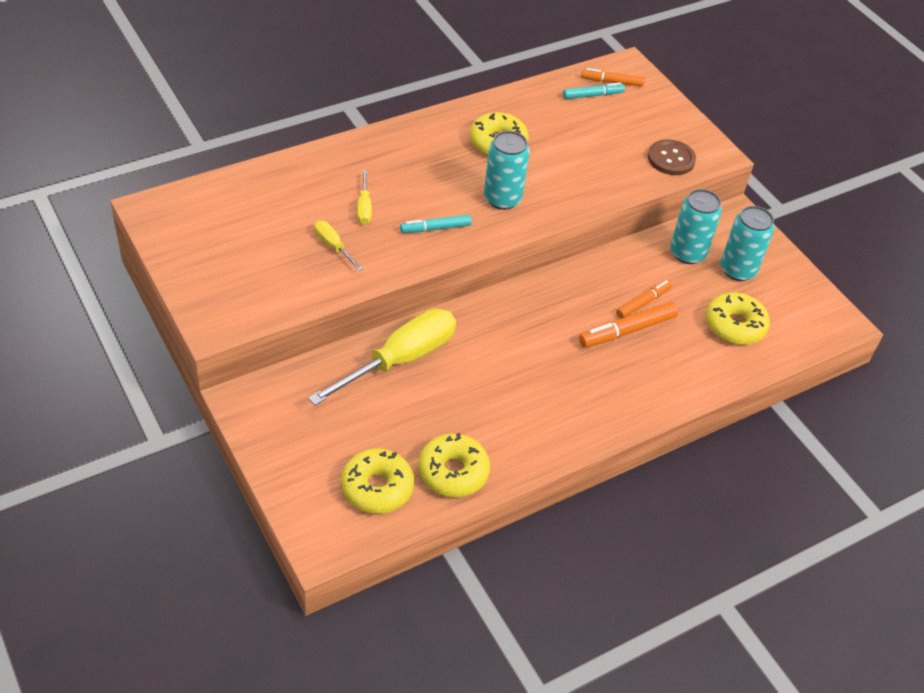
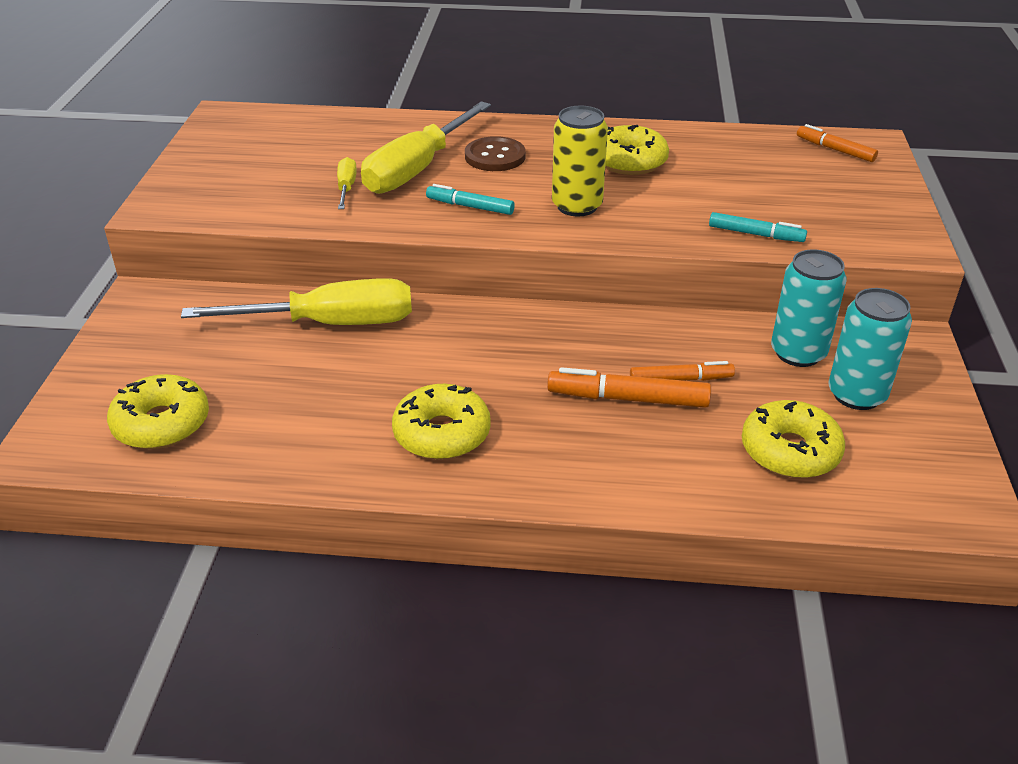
camera: 40 degrees right, 10 degrees down
(364, 207) = (417, 169): yellow screwdriver -> yellow screwdriver, size x2.21
(453, 472) = (255, 446): yellow donut -> yellow donut (442, 433)
(502, 199) = (577, 206): turquoise can -> yellow can
(592, 95) = (796, 154): turquoise marker -> turquoise marker (756, 234)
(671, 159) = (840, 234): brown button -> brown button (495, 156)

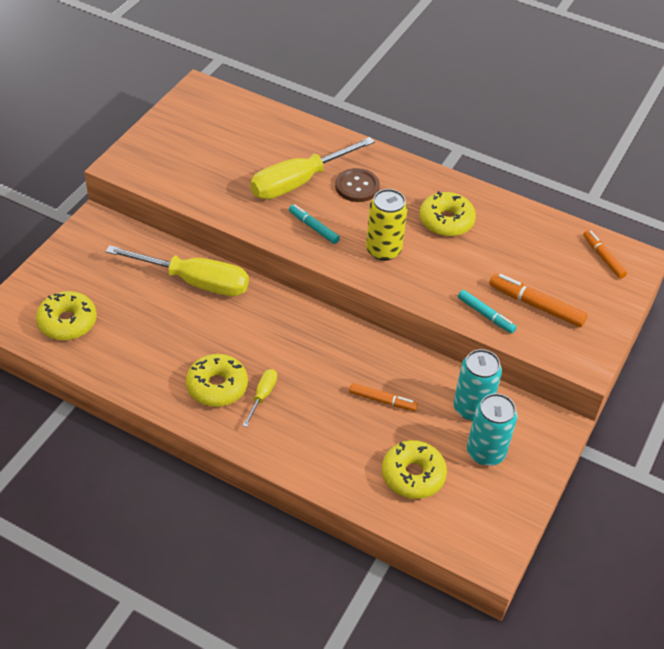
camera: 20 degrees right, 10 degrees up
(346, 187) = (244, 184): yellow screwdriver -> yellow screwdriver (262, 396)
(628, 399) = (340, 402): orange marker -> orange marker (536, 305)

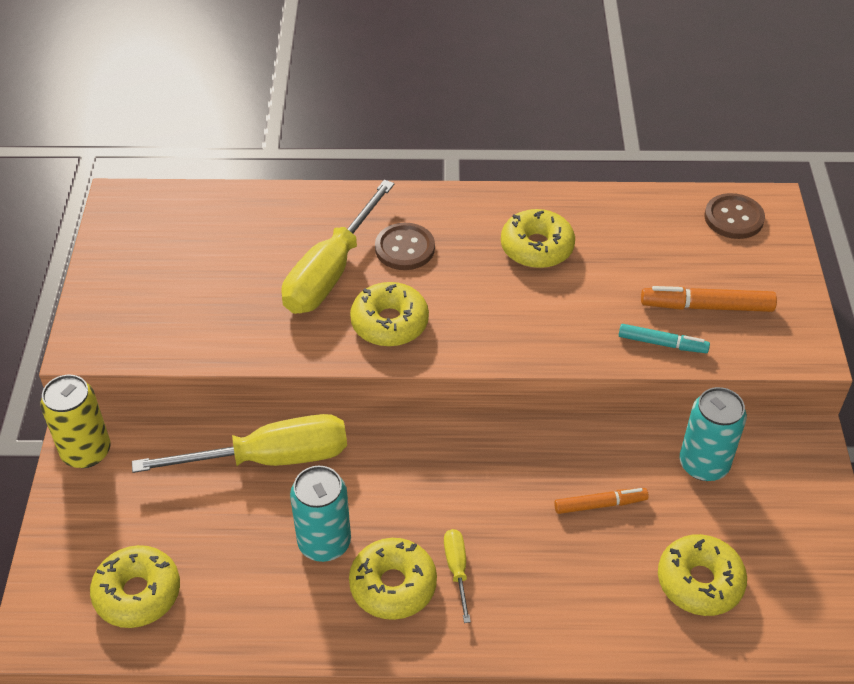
camera: 25 degrees left, 0 degrees up
(313, 227) = (389, 323): turquoise marker -> yellow donut
(383, 250) = (492, 315): yellow can -> yellow can (86, 451)
(485, 452) = (756, 511): turquoise can -> turquoise can (324, 542)
(603, 257) = (733, 218): orange marker -> brown button

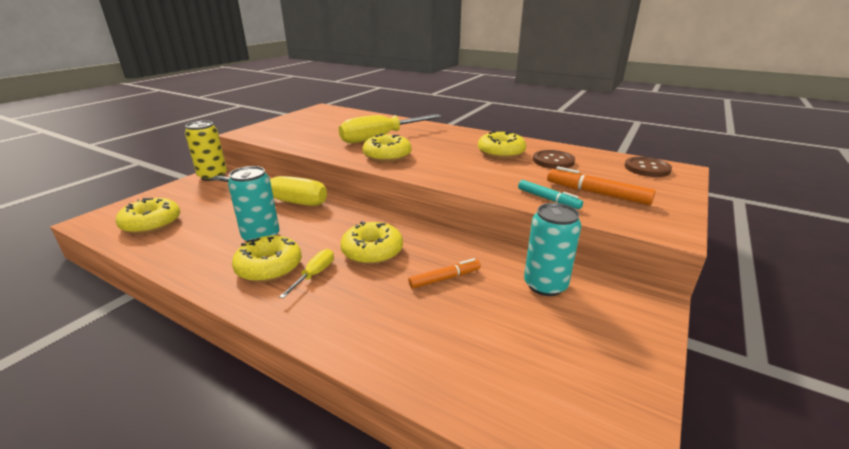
camera: 30 degrees right, 20 degrees down
(405, 248) = (427, 139): brown button -> brown button (553, 161)
(600, 504) = (444, 278): orange marker -> orange marker turned 45 degrees counterclockwise
(699, 582) = (482, 351): yellow donut -> yellow donut (372, 251)

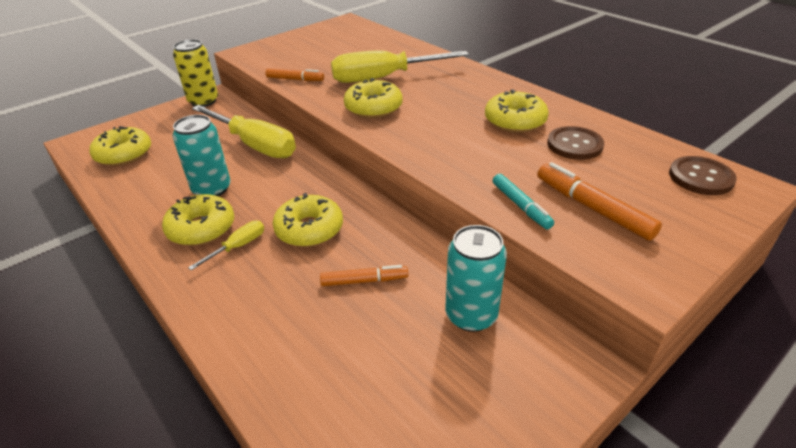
camera: 20 degrees right, 10 degrees up
(306, 145) = (295, 79): none -> orange marker

